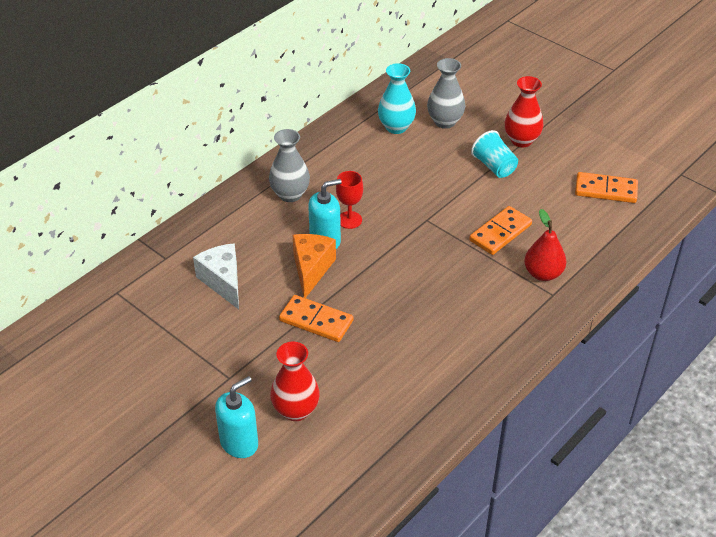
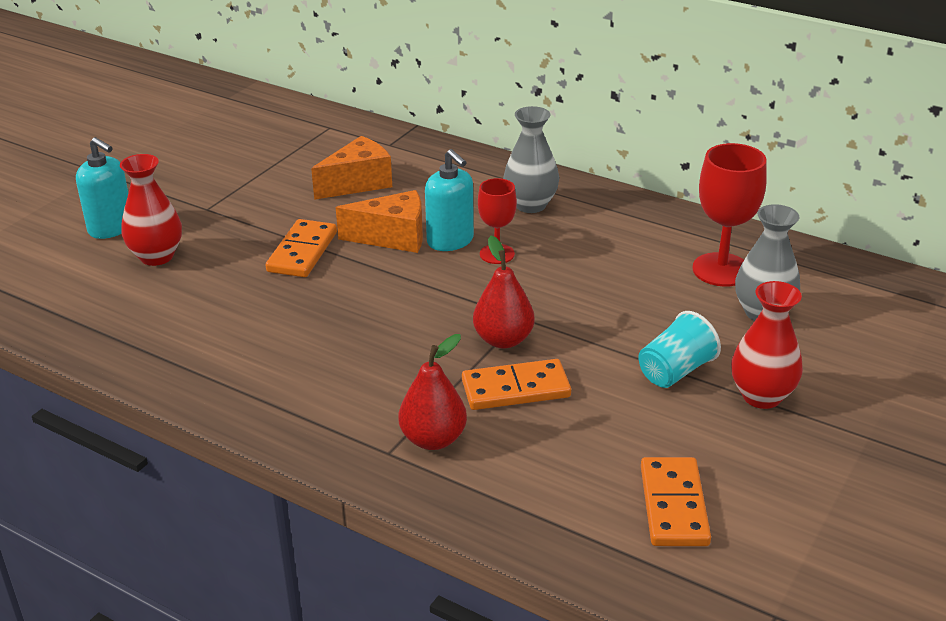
camera: 80 degrees right, 10 degrees down
(223, 282) = (358, 183): white cheese -> orange cheese
(396, 127) = (721, 270): turquoise vase -> red goblet
(450, 231) = (503, 340): none -> red pear
(500, 232) = (515, 389): orange domino -> orange domino turned 45 degrees counterclockwise

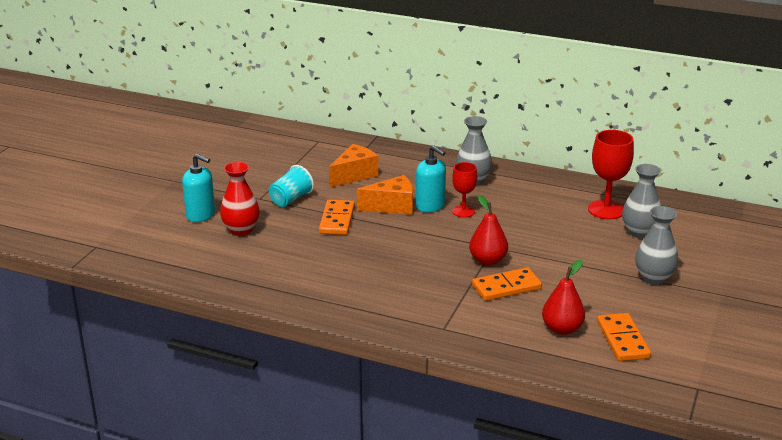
camera: 10 degrees left, 5 degrees down
(433, 439) = (467, 319): red pear -> red pear (562, 329)
(675, 371) = (598, 269): turquoise cup -> turquoise cup (291, 199)
(761, 396) = (653, 278): red vase -> grey vase

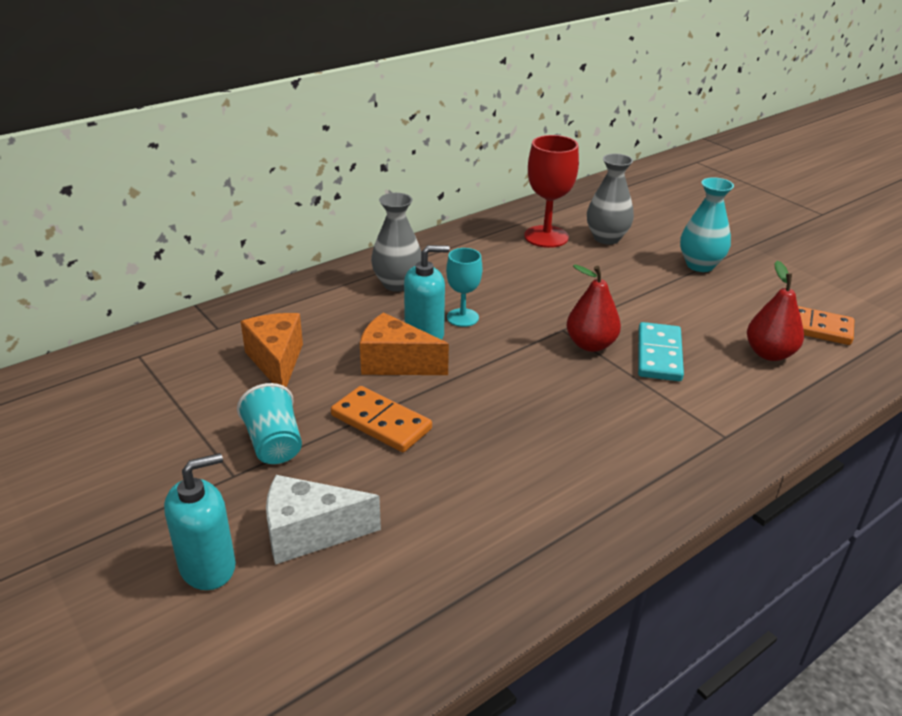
camera: 60 degrees left, 5 degrees up
(241, 230) = (310, 533): red vase -> white cheese
(392, 207) = (395, 363): orange cheese -> orange cheese turned 90 degrees counterclockwise
(463, 211) = (462, 317): red goblet -> turquoise goblet
(506, 287) = (659, 355): orange domino -> turquoise domino
(653, 278) = (700, 265): grey vase -> turquoise vase

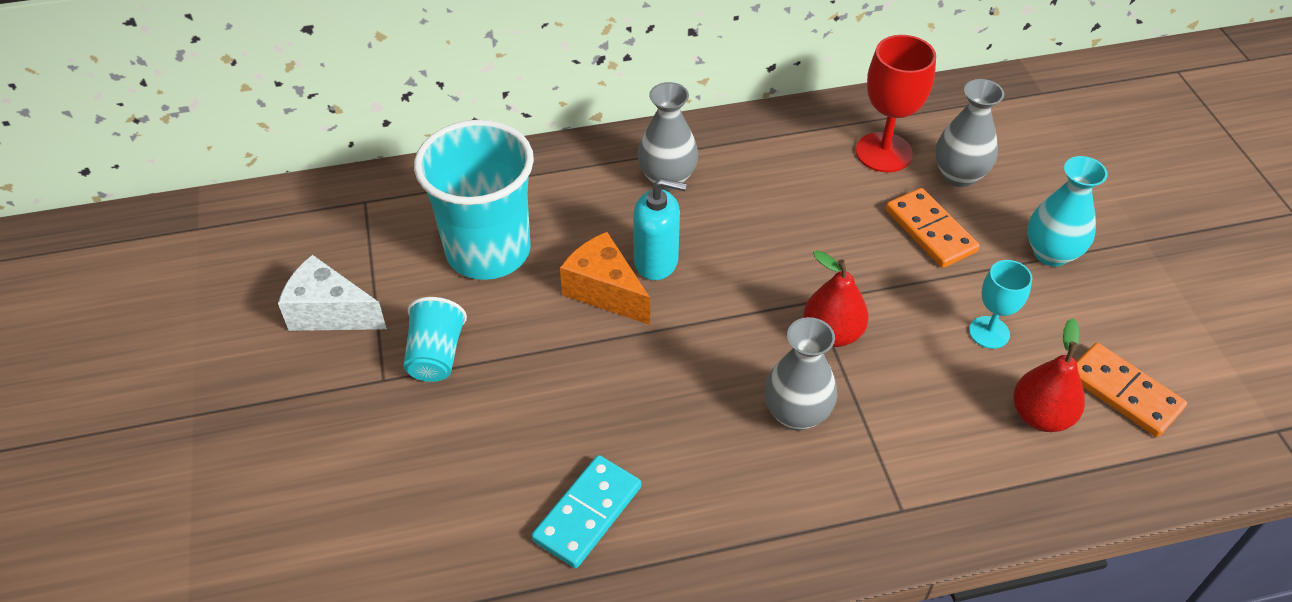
camera: 25 degrees right, 15 degrees up
(208, 566) = (316, 473): turquoise soap dispenser -> none
(276, 362) = (488, 251): orange cheese -> turquoise cup
(310, 533) = (417, 471): white cheese -> white cheese (330, 313)
(381, 422) = (549, 364): orange domino -> orange domino (930, 231)
(462, 317) = (711, 249): turquoise goblet -> turquoise goblet (989, 332)
(603, 400) = (796, 414): none -> grey vase
(659, 355) = (902, 373): turquoise domino -> turquoise domino (587, 513)

